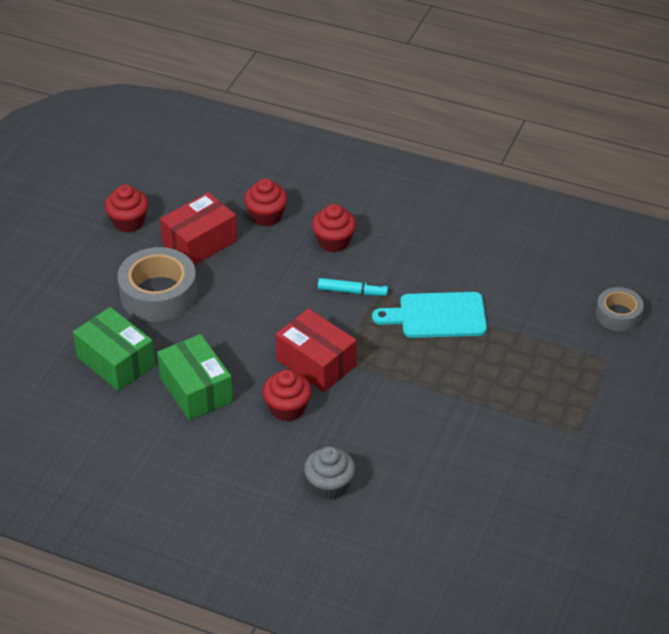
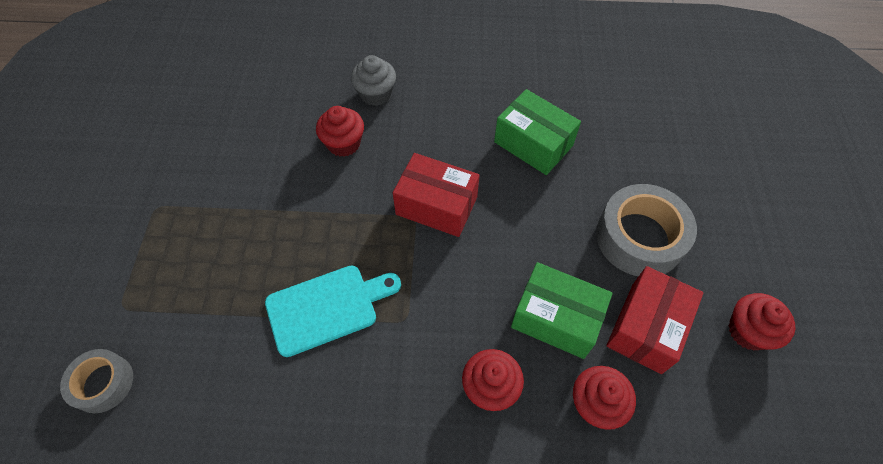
camera: 160 degrees right, 15 degrees up
(116, 361) = (623, 149): green box -> green box (556, 318)
(287, 408) = (442, 150): red cupcake -> red cupcake (344, 143)
(352, 291) = (435, 311): turquoise marker -> none

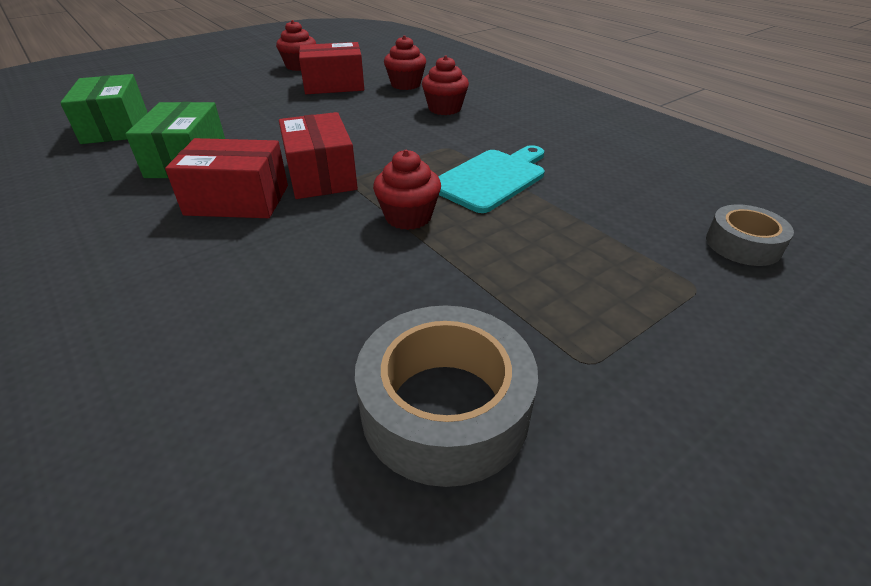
camera: 130 degrees left, 20 degrees down
(327, 308) = (492, 178): turquoise cutting board -> turquoise cutting board turned 105 degrees clockwise
(344, 143) = (295, 265): red cupcake -> red cupcake (408, 217)
(375, 94) = (174, 287): grey cupcake -> none
(443, 148) = (237, 200): none -> red box
(556, 318) = (365, 106): green box -> green box (115, 127)
(639, 237) = (259, 101): grey tape -> grey tape (445, 408)

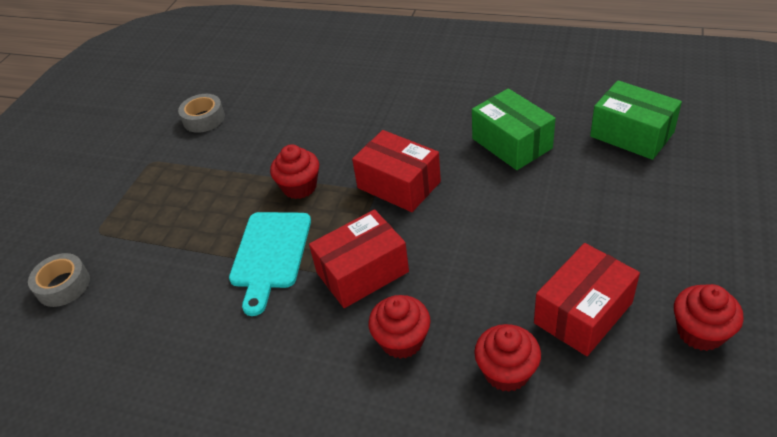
camera: 150 degrees right, 5 degrees up
(237, 200) = (421, 139): red box -> red box (362, 272)
(445, 408) = (204, 119): grey tape -> grey tape, size x0.58

